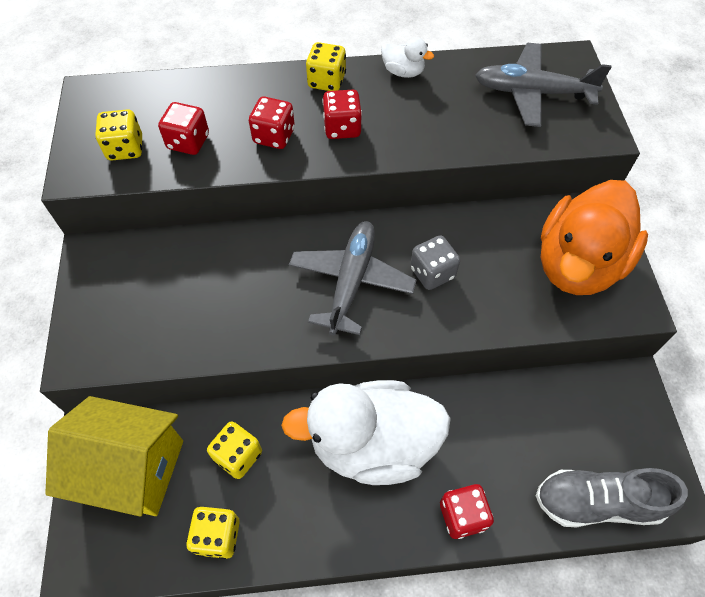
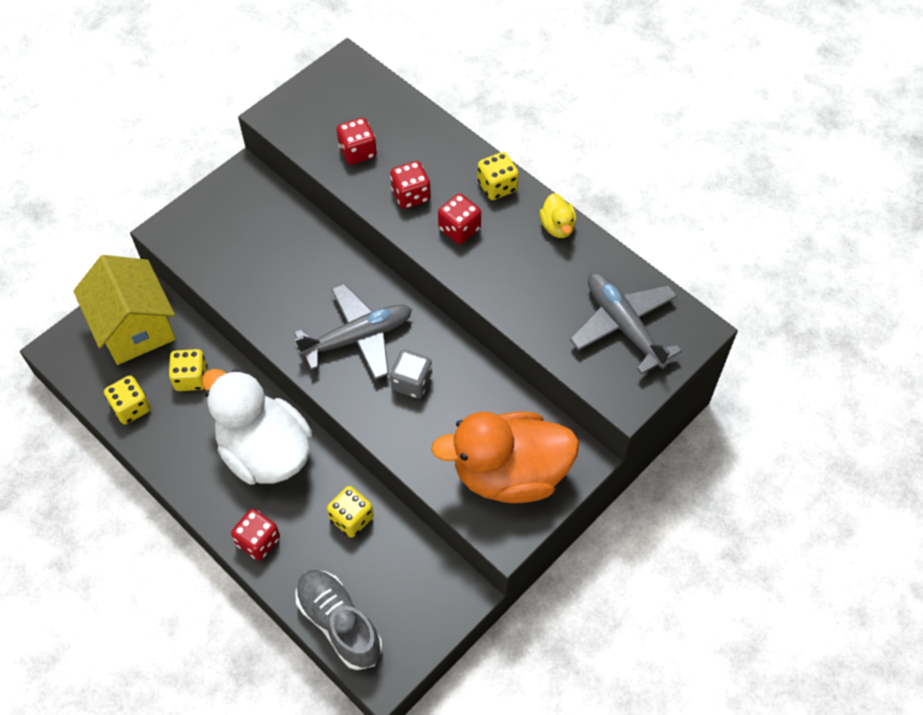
camera: 50 degrees right, 0 degrees up
(125, 148) = (318, 123): yellow dice -> yellow dice (351, 518)
(403, 72) = (557, 226): white duck -> yellow duck

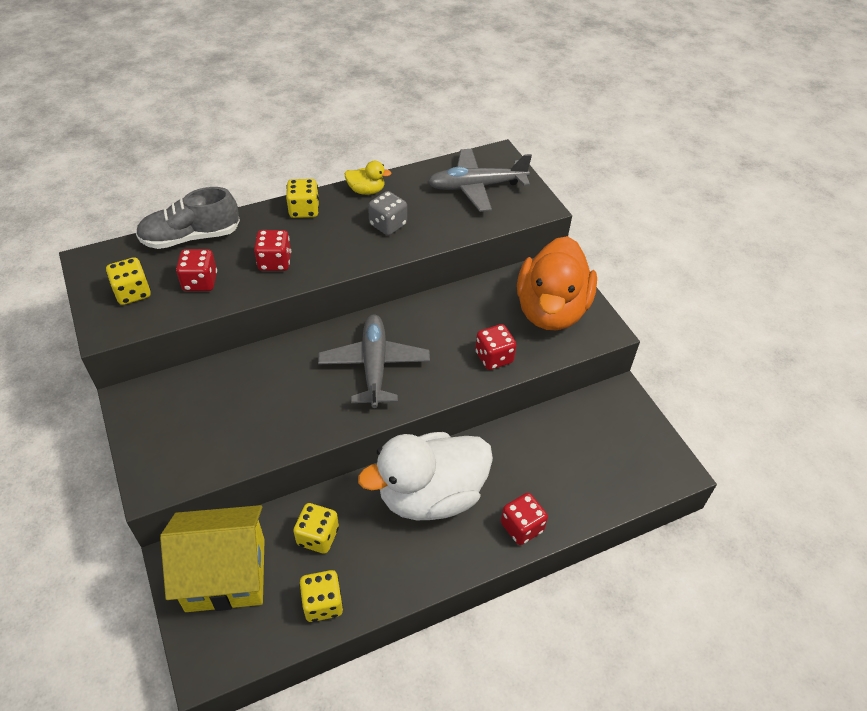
camera: 70 degrees left, 10 degrees down
(339, 623) = (621, 487): grey shoe -> grey shoe (191, 237)
(351, 518) = (526, 448): yellow dice -> yellow dice (133, 293)
(411, 382) = (439, 343): grey dice -> grey dice (388, 225)
(459, 229) = (331, 244): red dice -> red dice (494, 357)

